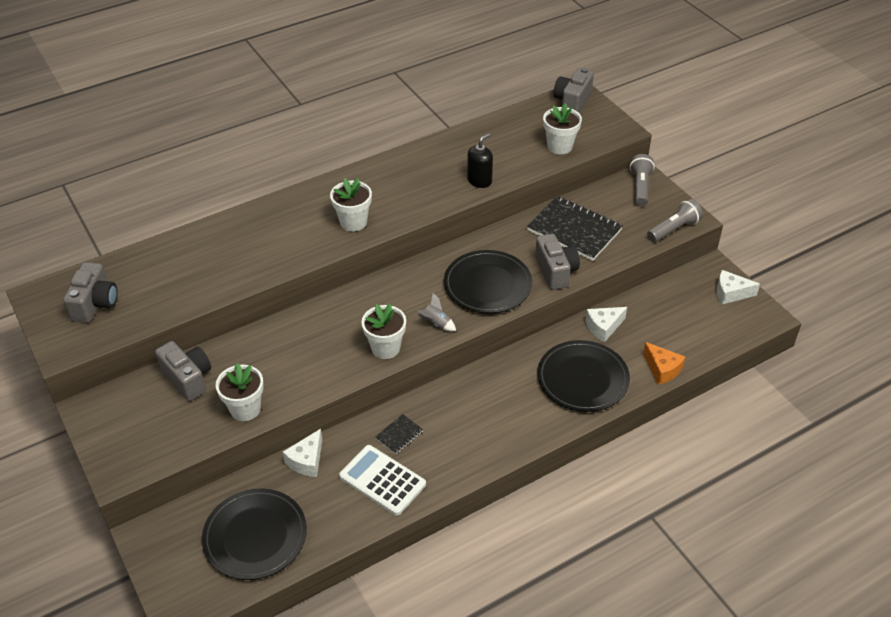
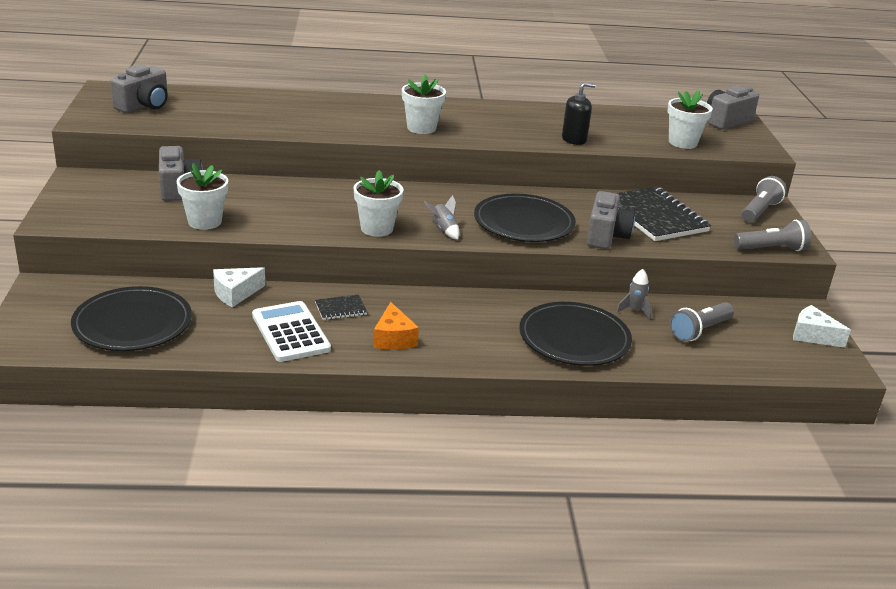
camera: 25 degrees right, 15 degrees down
(603, 327) = (634, 311): white cheese -> grey rocket
(658, 326) = (699, 331): none -> grey flashlight
(662, 369) = (674, 363): orange cheese -> orange cheese (393, 338)

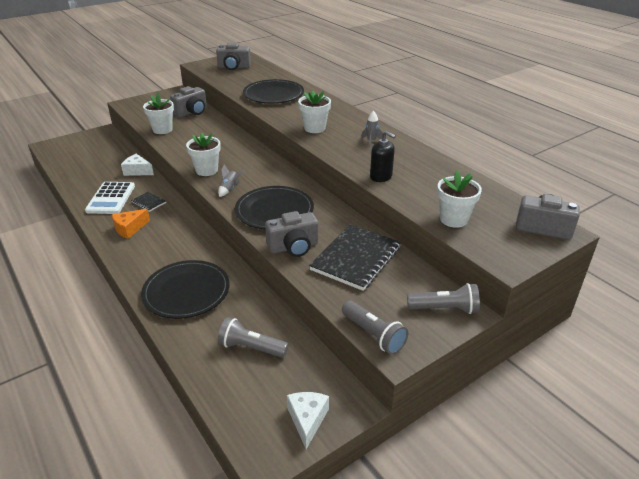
camera: 60 degrees right, 5 degrees up
(132, 323) = (87, 160): black plate -> black plate (273, 94)
(290, 332) = (111, 198): white calculator -> white calculator turned 150 degrees clockwise
(634, 311) = (251, 306): grey rocket -> grey rocket (371, 141)

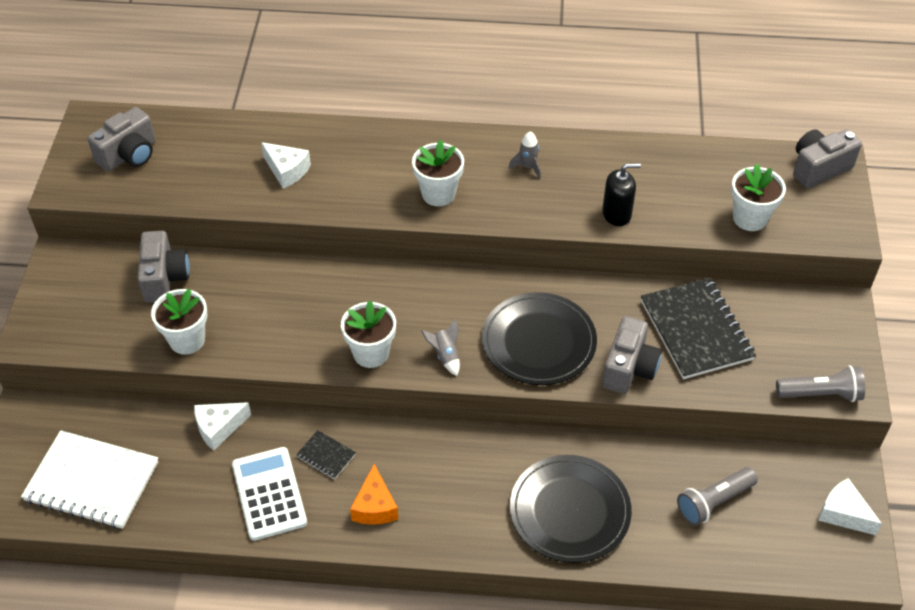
camera: 50 degrees left, 15 degrees up
(79, 158) = (92, 481): none -> white notebook
(111, 198) = (269, 494): white calculator -> white calculator turned 150 degrees counterclockwise
(148, 202) = (326, 456): black notebook -> black notebook turned 45 degrees clockwise
(273, 94) = (287, 171): black plate -> white cheese
(444, 309) = (827, 318): grey flashlight -> none

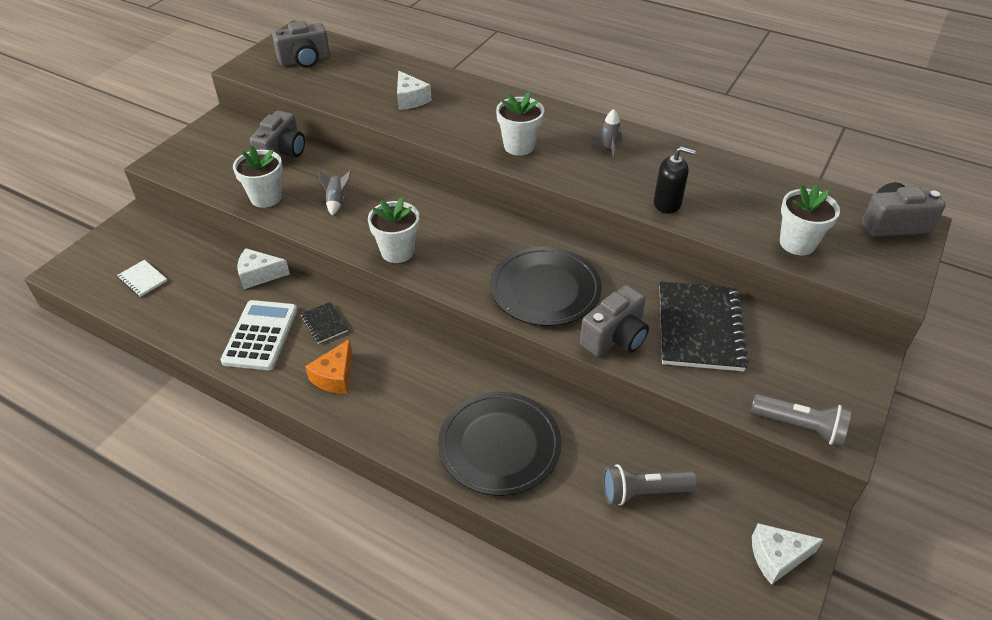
camera: 25 degrees right, 5 degrees down
(92, 481) = (142, 279): white notebook -> white notebook, size x0.45
(445, 356) = (457, 273): grey rocket -> grey rocket (336, 201)
(843, 513) = (777, 557): white cheese -> white cheese turned 75 degrees counterclockwise

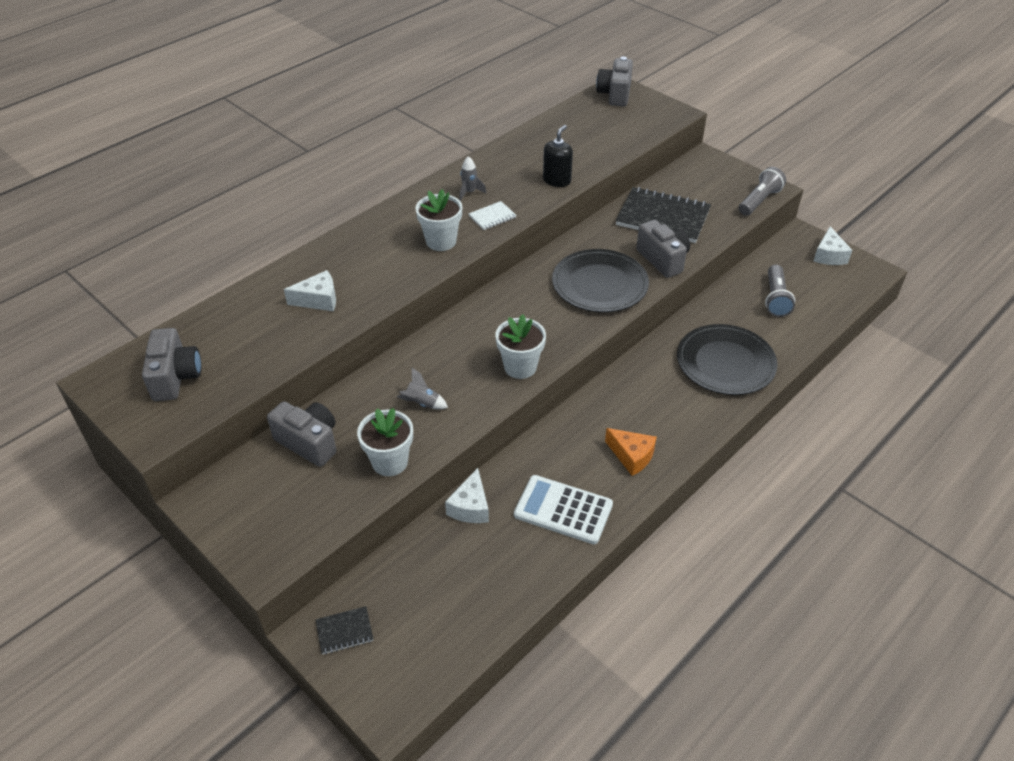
camera: 75 degrees left, 0 degrees up
(142, 279) = (438, 620): white notebook -> white notebook (492, 217)
(324, 324) = (561, 458): black notebook -> black notebook (344, 631)
(797, 243) = (622, 136): white flower pot -> none

